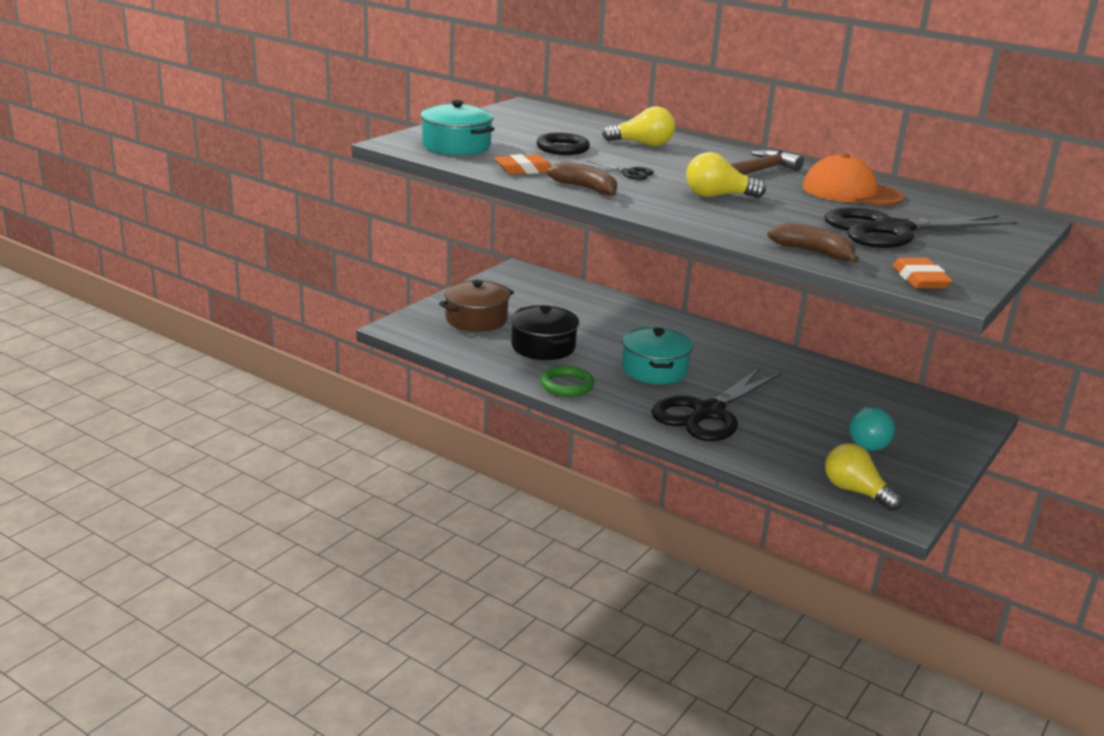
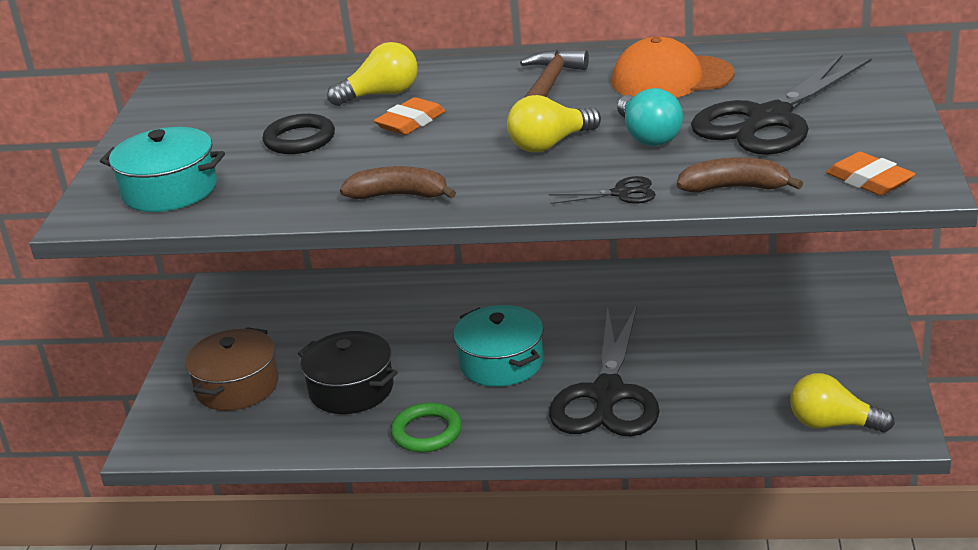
camera: 25 degrees left, 5 degrees up
(524, 170) = (295, 195): orange eraser -> orange eraser (410, 122)
(629, 173) = (418, 148): black scissors -> black scissors (621, 193)
(867, 441) = (788, 353): turquoise light bulb -> turquoise light bulb (648, 136)

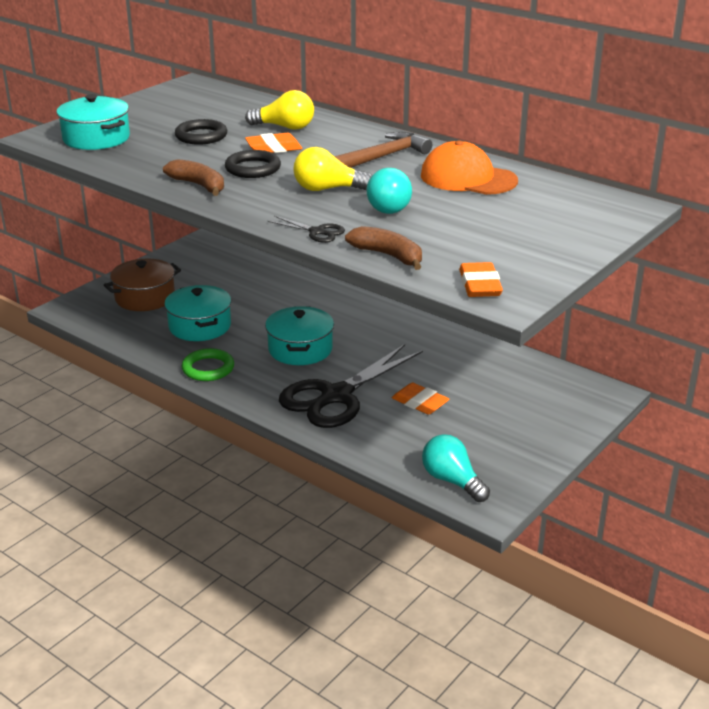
camera: 30 degrees right, 0 degrees up
(351, 389) = (200, 326): black pot -> turquoise pot
(427, 153) = (253, 168): none -> black ring
(699, 361) = (420, 403): none -> orange eraser
(768, 120) = (483, 225): black scissors -> none
(832, 424) = (452, 481): yellow light bulb -> turquoise light bulb

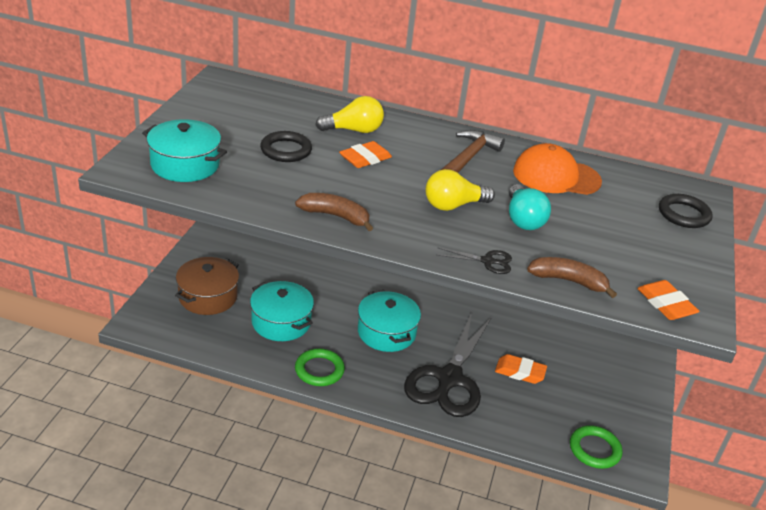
camera: 25 degrees left, 5 degrees up
(253, 168) = (367, 187): black ring -> black ring (683, 214)
(452, 481) = (594, 449): turquoise light bulb -> green ring

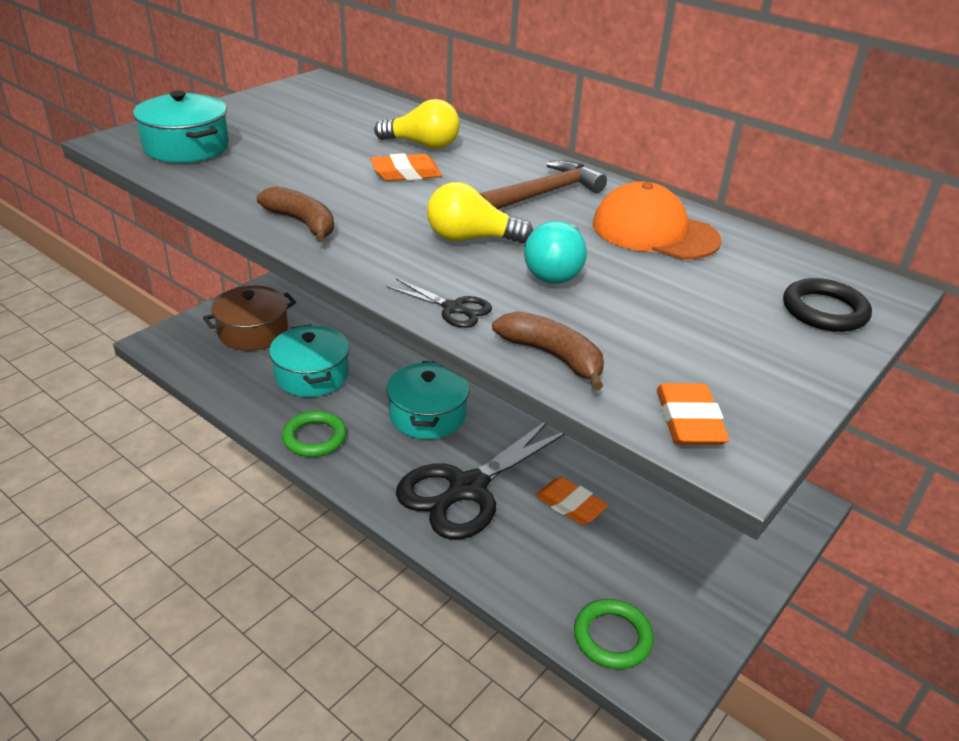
camera: 25 degrees right, 0 degrees up
(286, 150) = (317, 151): black ring -> none

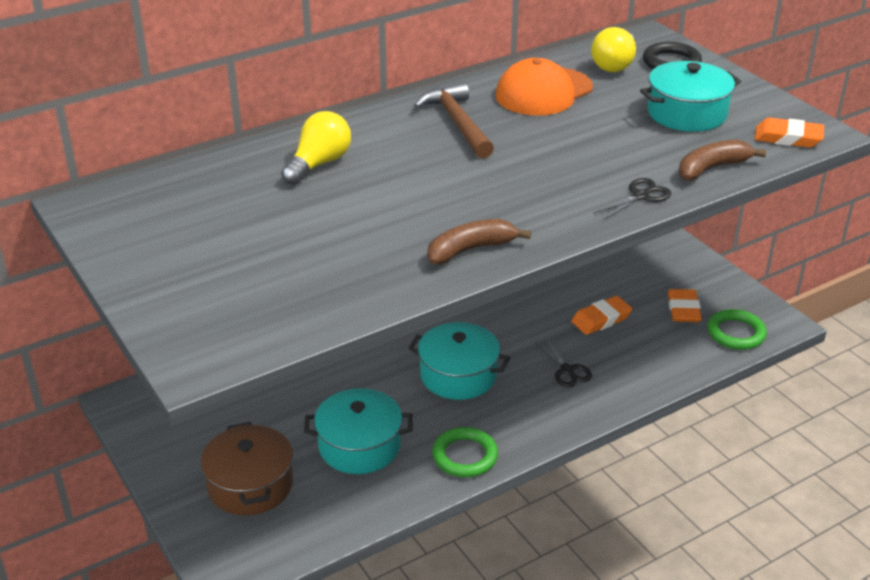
camera: 70 degrees left, 0 degrees up
(186, 147) = (244, 310): turquoise pot -> turquoise pot (686, 113)
(406, 173) = (383, 182): orange eraser -> orange eraser (683, 310)
(467, 489) = (567, 370): black scissors -> black scissors, size x0.41
(471, 238) = (529, 170): yellow light bulb -> yellow light bulb (614, 64)
(556, 271) = (594, 144): turquoise light bulb -> none

